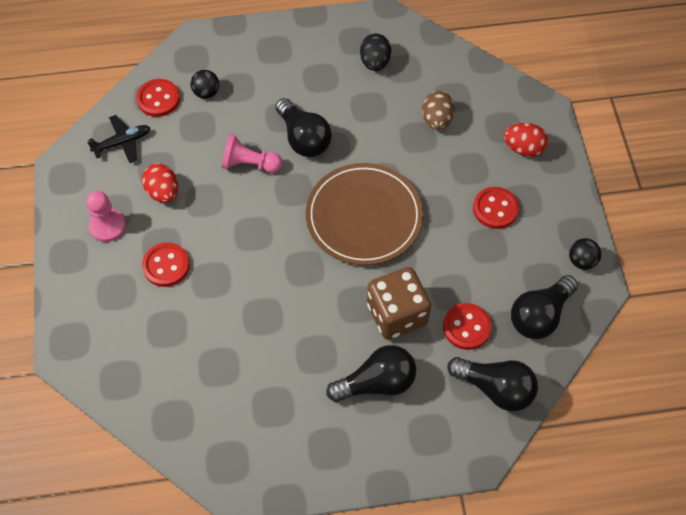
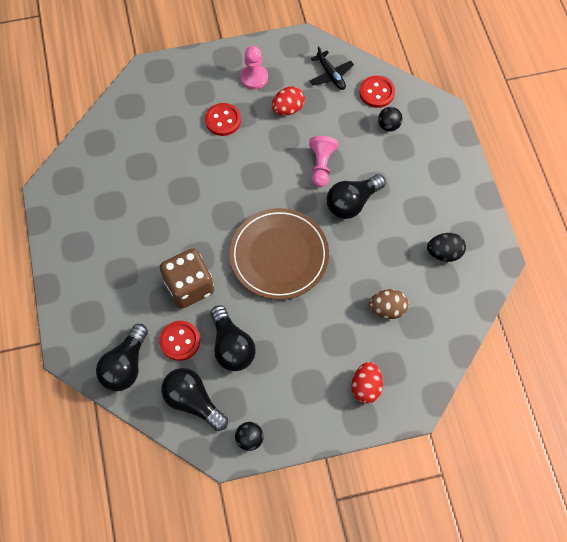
camera: 85 degrees right, 5 degrees up
(377, 383) = (129, 275): black light bulb -> black light bulb (232, 346)
(495, 209) = (297, 362): red button -> none

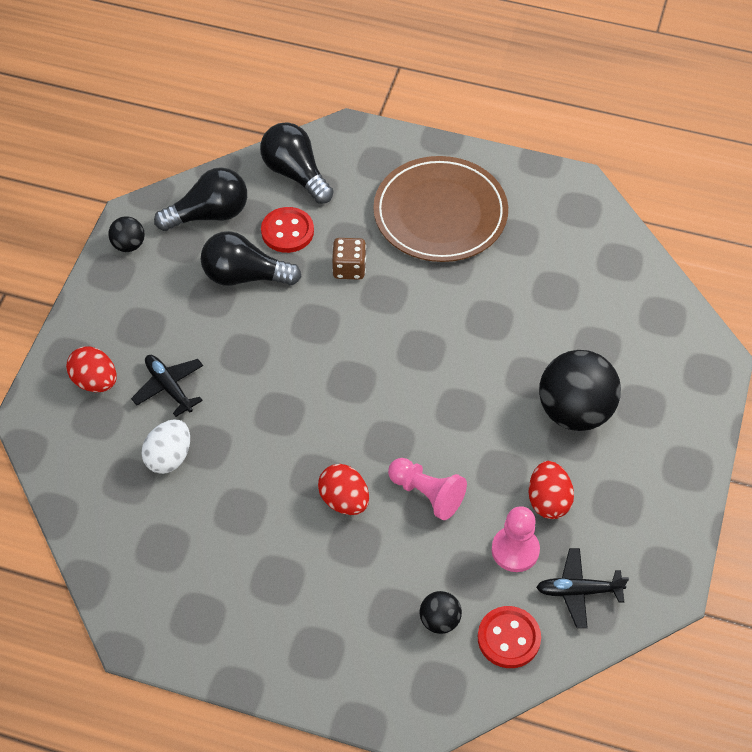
camera: 120 degrees right, 10 degrees down
(189, 286) = (349, 268): brown dice -> brown dice, size x0.57
(223, 120) = (575, 411): red button -> black ball
(254, 78) = (630, 485): pink pawn -> pink pawn (515, 550)
(279, 255) = (325, 377): brown plate -> brown plate (440, 213)
(341, 339) = (169, 387): none -> black plane
(352, 203) = (344, 500): black light bulb -> red egg
(387, 309) = (169, 457): brown egg -> white egg
(444, 253) = (193, 571): black egg -> none

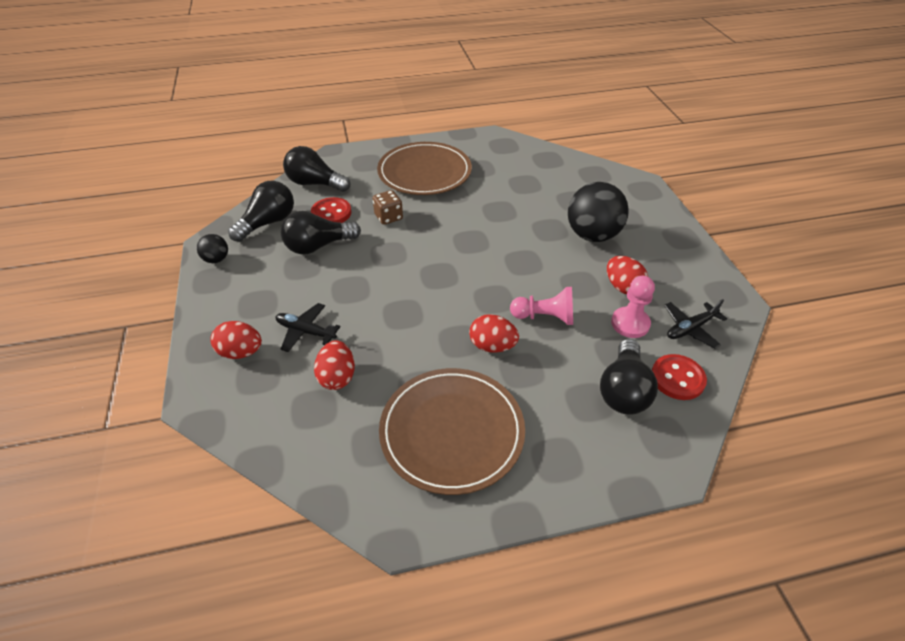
camera: 30 degrees left, 10 degrees down
(169, 457) = (337, 377): white egg -> red egg
(238, 572) = (452, 431): none -> brown plate
(439, 620) = (623, 390): black ball -> black light bulb

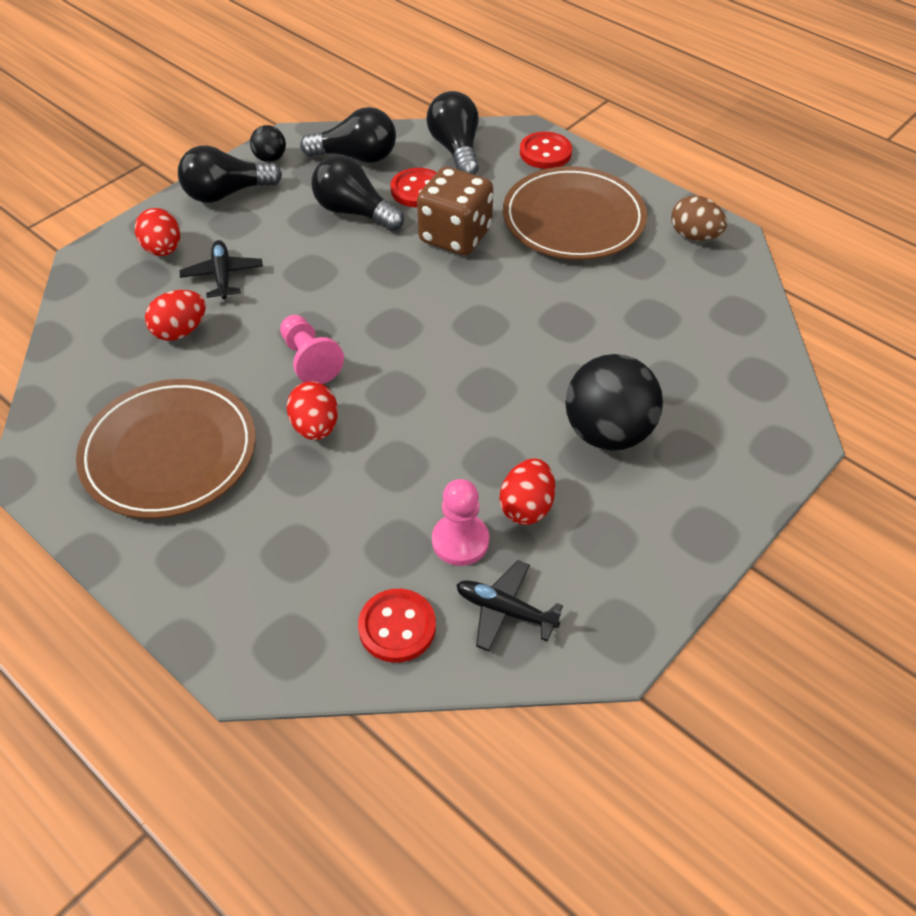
camera: 55 degrees right, 5 degrees up
(360, 156) = (545, 153): none -> red button
(388, 217) = (455, 235): brown dice -> brown dice, size x1.77
(481, 144) = (694, 236): none -> brown egg
(545, 317) = (402, 452): pink pawn -> pink pawn (309, 360)
(623, 390) = (335, 578): black light bulb -> black light bulb (226, 193)

